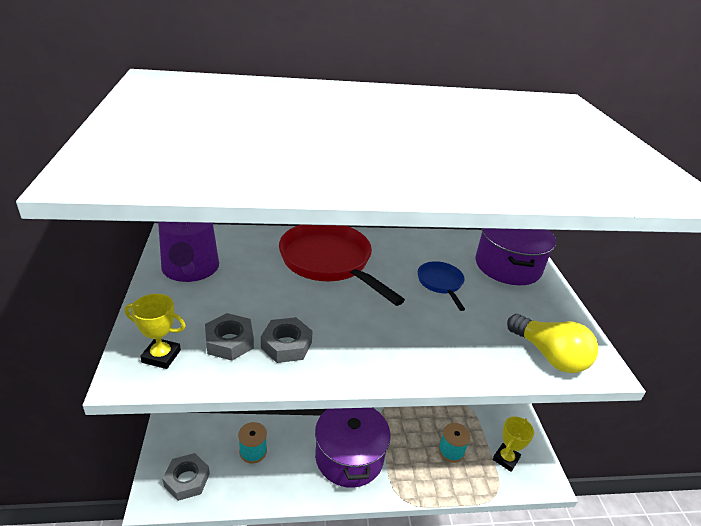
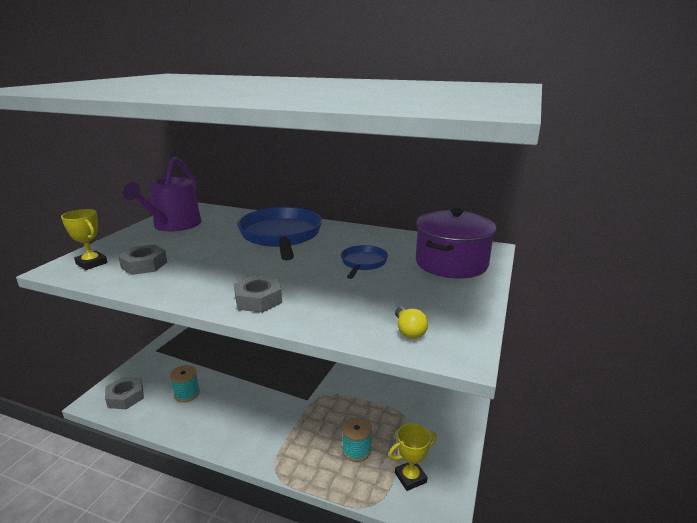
camera: 30 degrees right, 10 degrees down
(286, 345) = (180, 274): grey nut -> grey nut (258, 300)
(329, 262) = (281, 236): red pan -> blue pan
(349, 457) = (257, 423): purple pot -> none
(549, 356) = (409, 331): yellow light bulb -> yellow light bulb, size x0.53

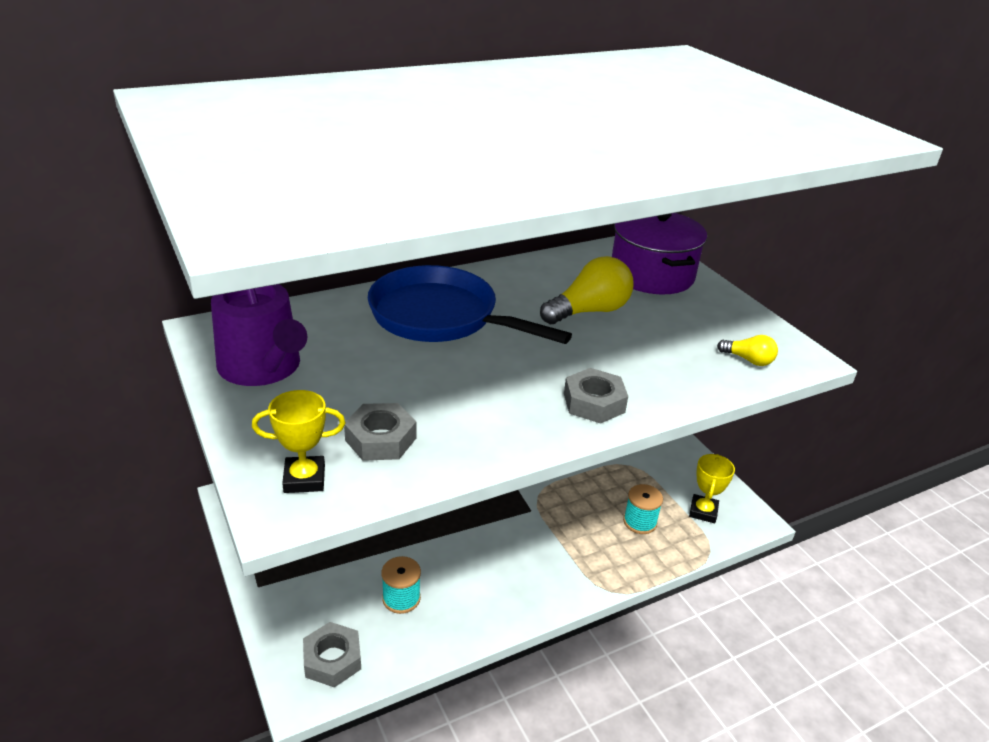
camera: 50 degrees left, 10 degrees up
(363, 263) = (589, 311): blue pan -> yellow light bulb

